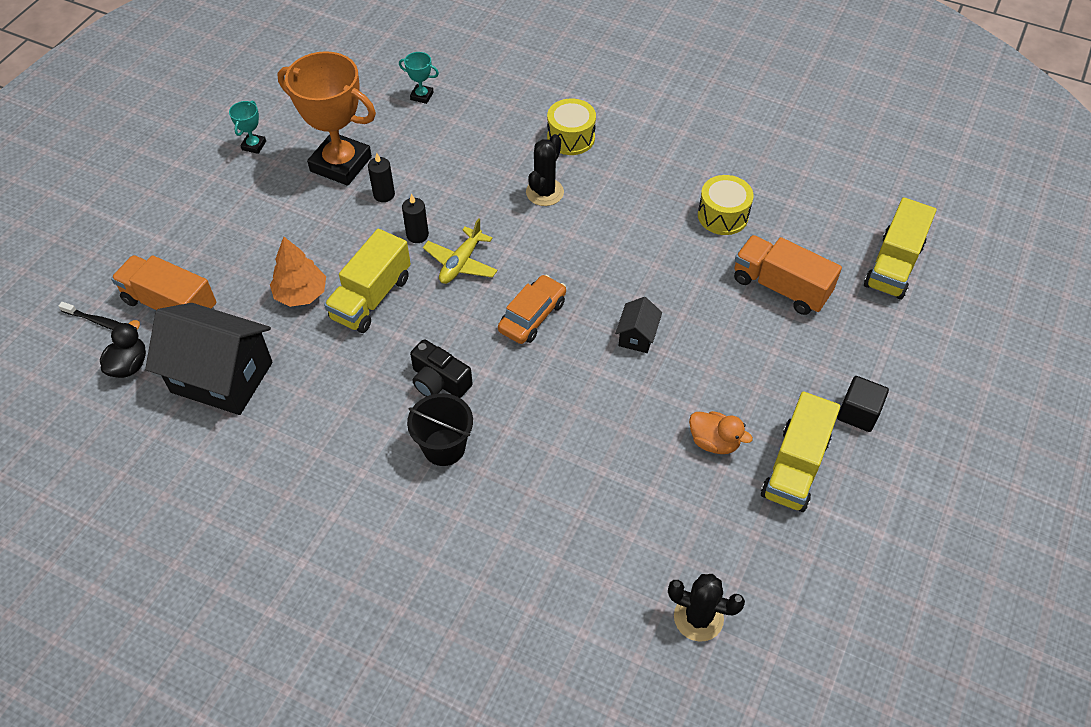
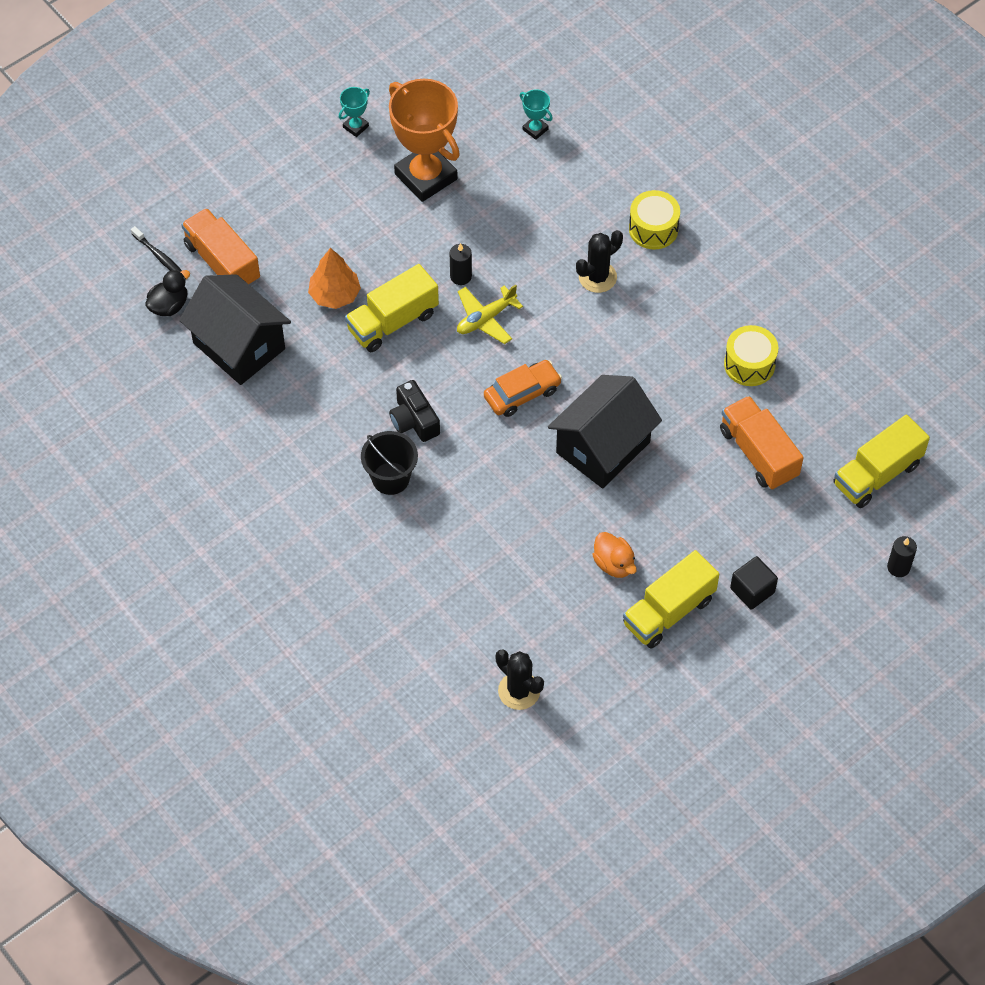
camera: 25 degrees right, 5 degrees up
(384, 194) = (450, 223): black candle -> black candle (898, 567)
(637, 336) = (603, 447): black house -> black house, size x2.20

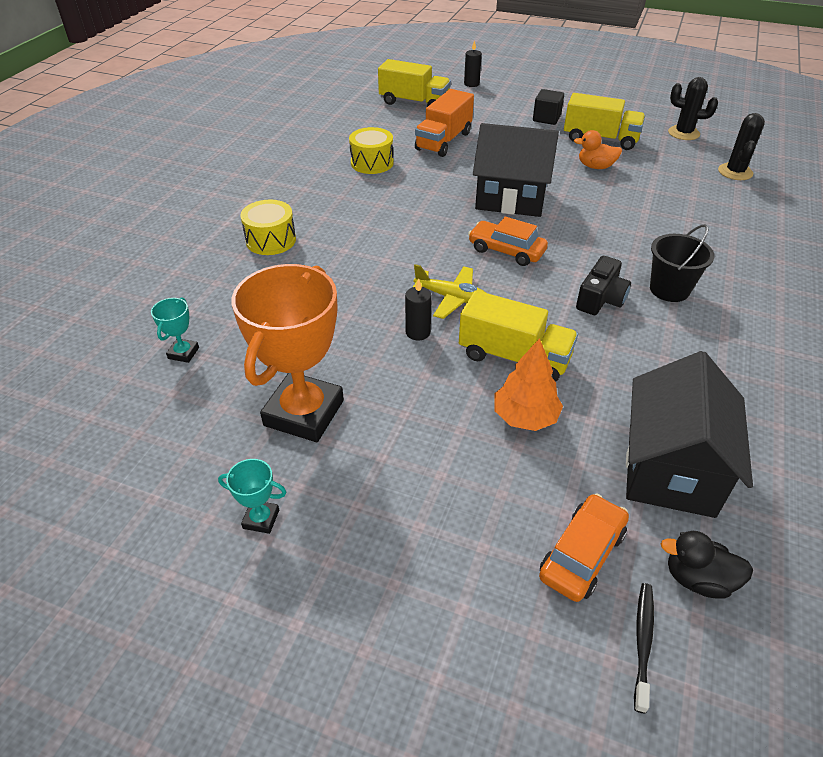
camera: 120 degrees left, 15 degrees down
(222, 262) = (582, 554): orange truck -> orange car
(597, 277) = (348, 252): black cactus -> black cactus (683, 133)
(614, 564) = (595, 167): orange duck -> orange duck turned 105 degrees counterclockwise

